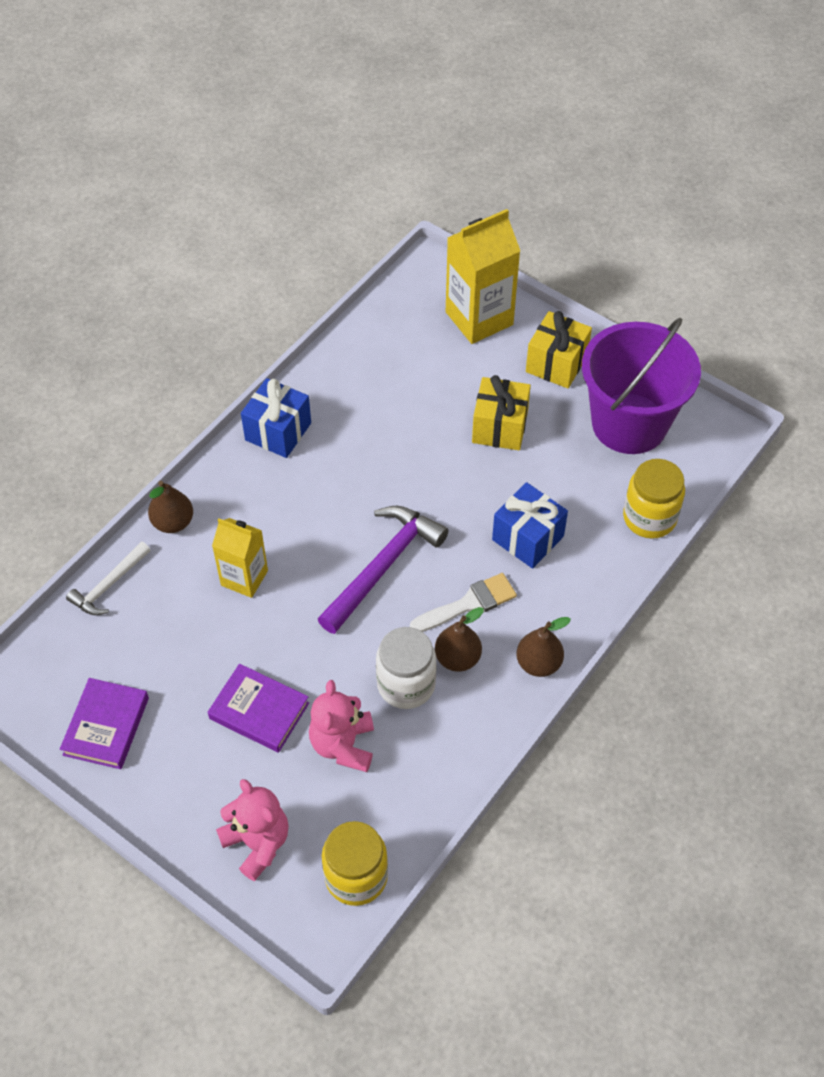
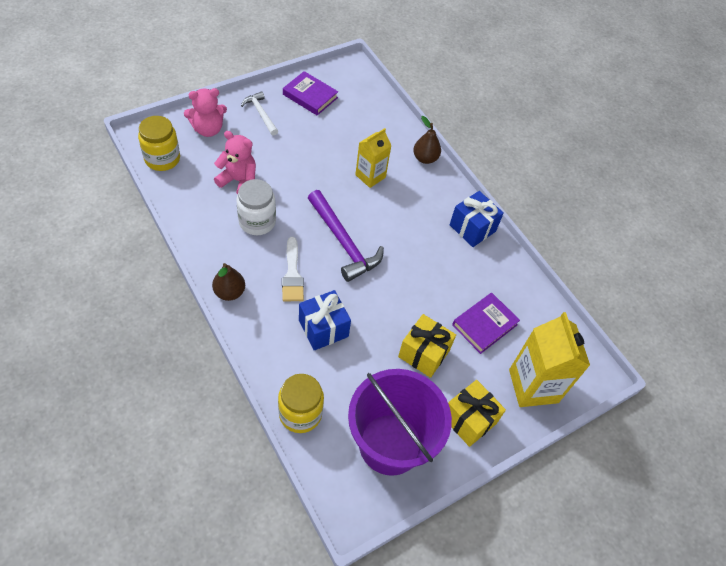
camera: 105 degrees right, 0 degrees up
(109, 585) = (395, 121): white hammer -> white hammer (261, 113)
(259, 711) = (281, 154): purple book -> purple book (484, 325)
(457, 658) = (259, 253): brown pear -> none

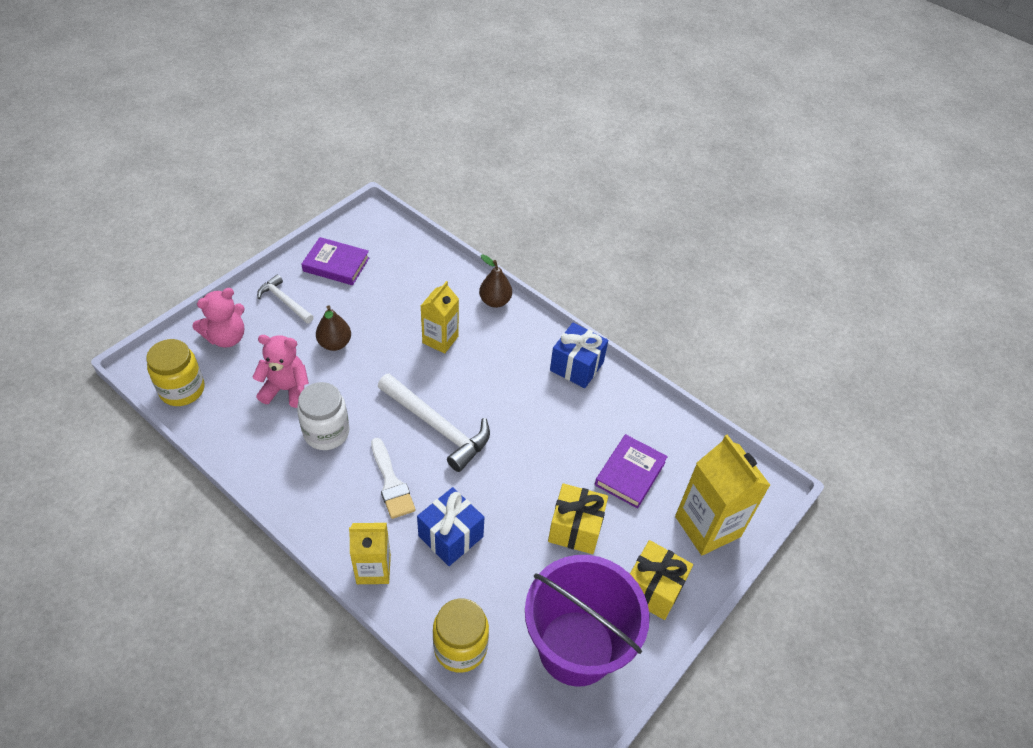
camera: 15 degrees left, 5 degrees down
(229, 292) = (323, 528): brown pear -> brown pear (335, 343)
(256, 334) = (373, 569): none -> yellow carton
(343, 242) = (437, 427): purple hammer -> white hammer

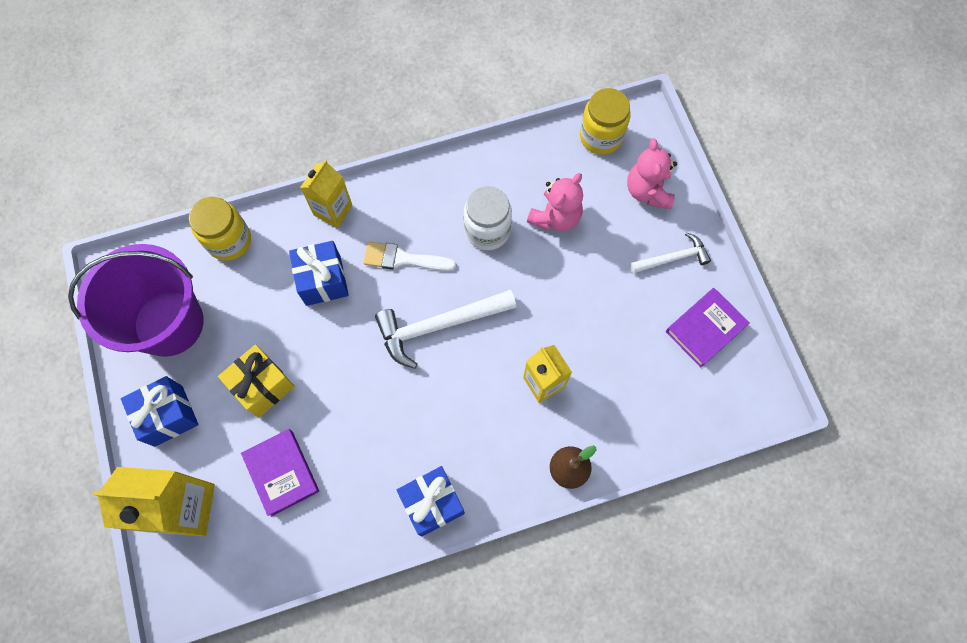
camera: 125 degrees right, 20 degrees up
(335, 343) = (591, 281): brown pear -> none
(653, 589) = (168, 416): yellow gift -> blue gift

